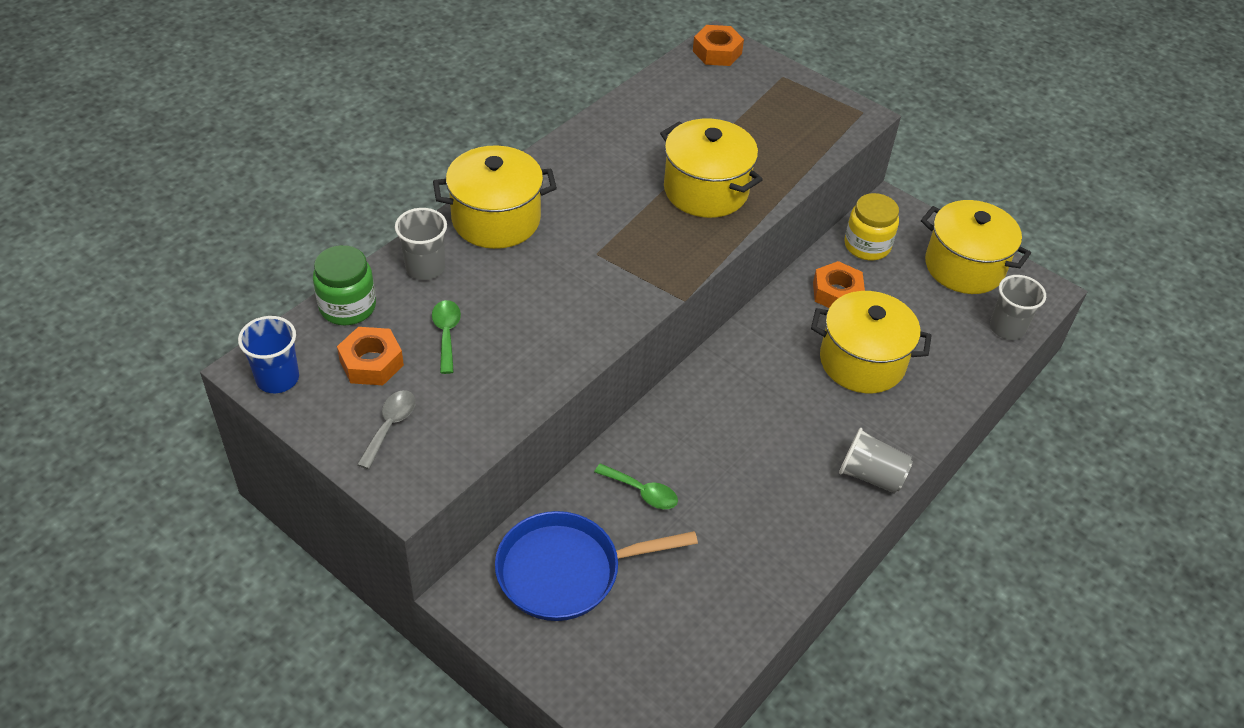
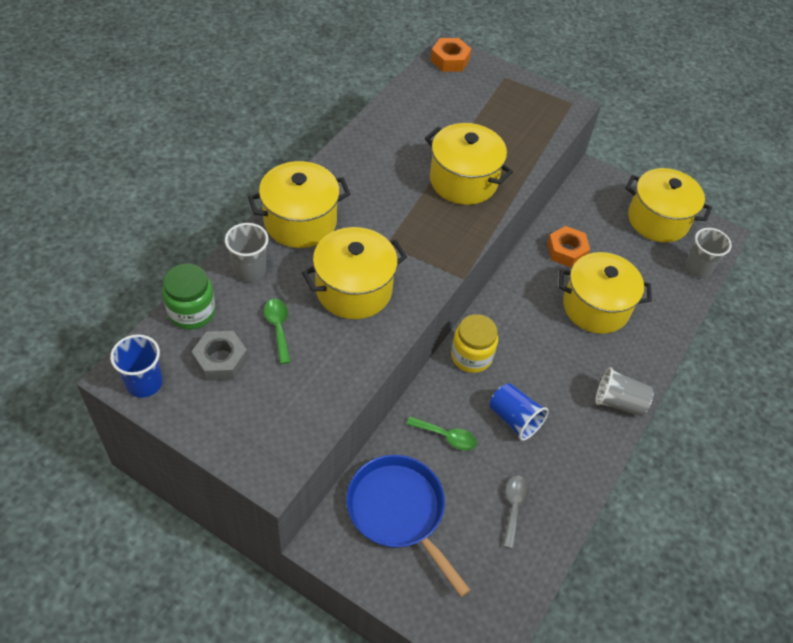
camera: 10 degrees left, 5 degrees up
(371, 363) = (221, 360): orange nut -> grey nut
(390, 426) = (246, 415): grey spoon -> grey spoon (514, 507)
(546, 300) = (354, 290): none -> yellow pot
(566, 571) = (399, 512): blue pan -> blue pan turned 75 degrees clockwise
(731, 481) = (514, 419): none -> blue cup
(867, 246) = (582, 209): yellow jar -> yellow jar (471, 356)

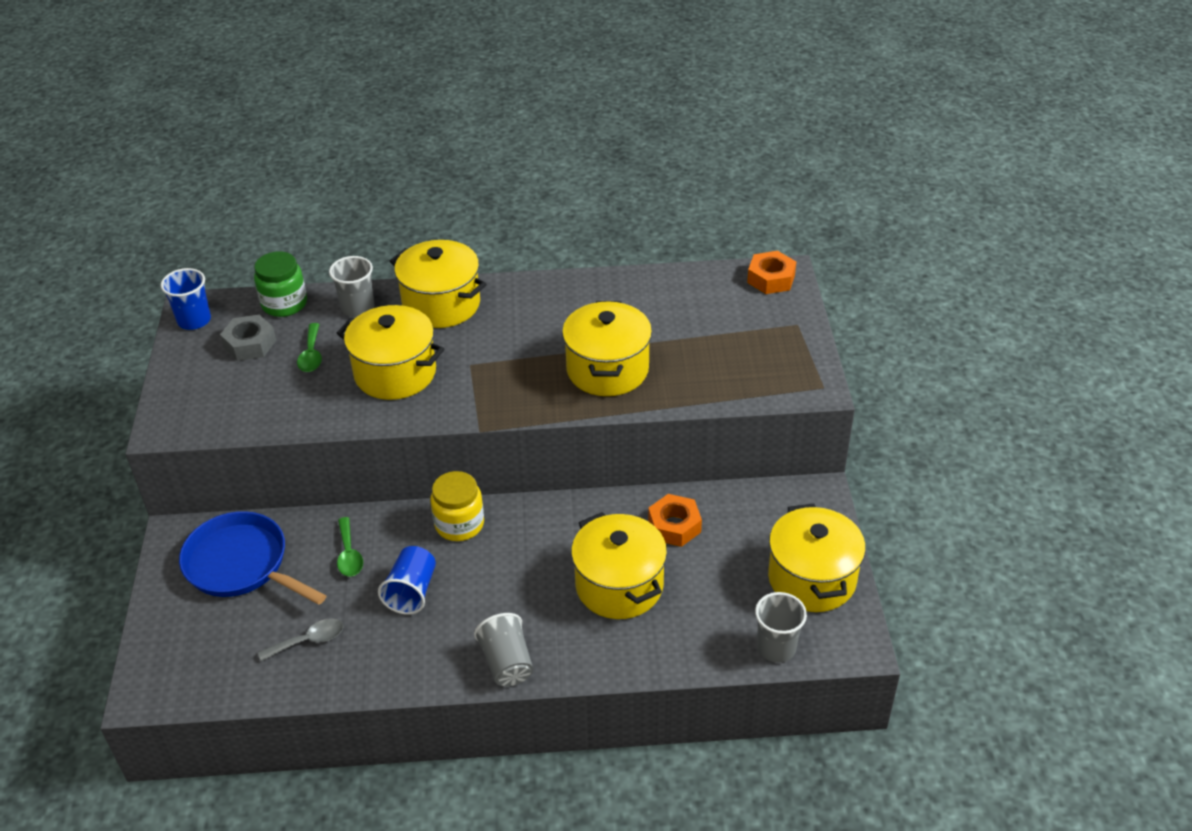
camera: 60 degrees right, 10 degrees down
(278, 328) = (311, 355): green spoon -> green spoon turned 135 degrees clockwise
(399, 512) = (242, 565): blue pan -> blue pan turned 75 degrees counterclockwise

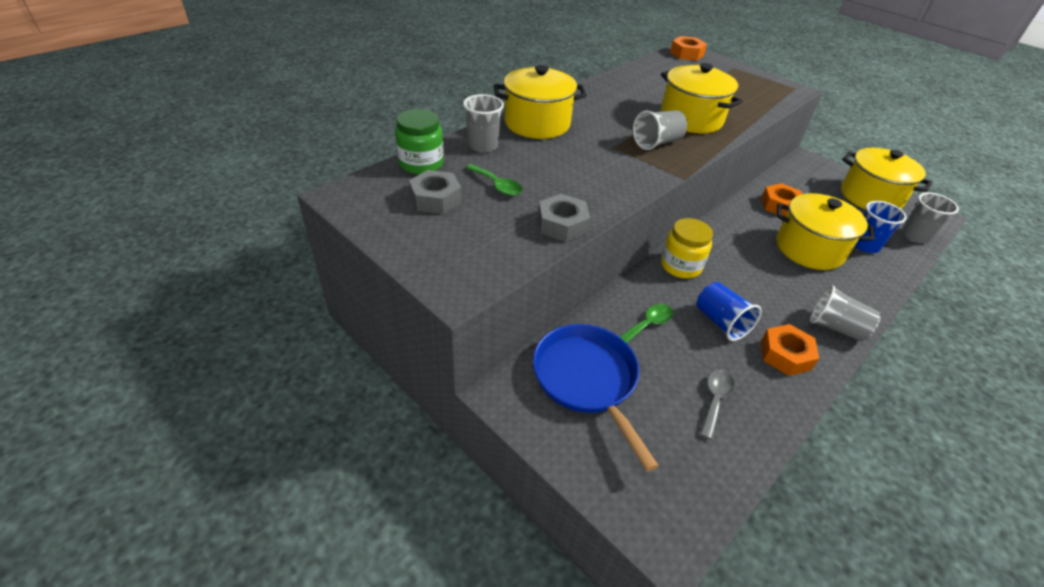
camera: 45 degrees left, 0 degrees up
(194, 320) = (358, 203): blue cup -> blue cup (865, 245)
(242, 565) = (587, 380): blue pan -> blue pan turned 75 degrees clockwise
(306, 417) = (562, 224): none -> grey nut
(349, 554) = (648, 325): green spoon -> green spoon turned 75 degrees counterclockwise
(395, 373) = (576, 171): yellow pot -> none
(420, 651) = (785, 355): none -> orange nut
(520, 380) = (657, 143): none -> grey cup

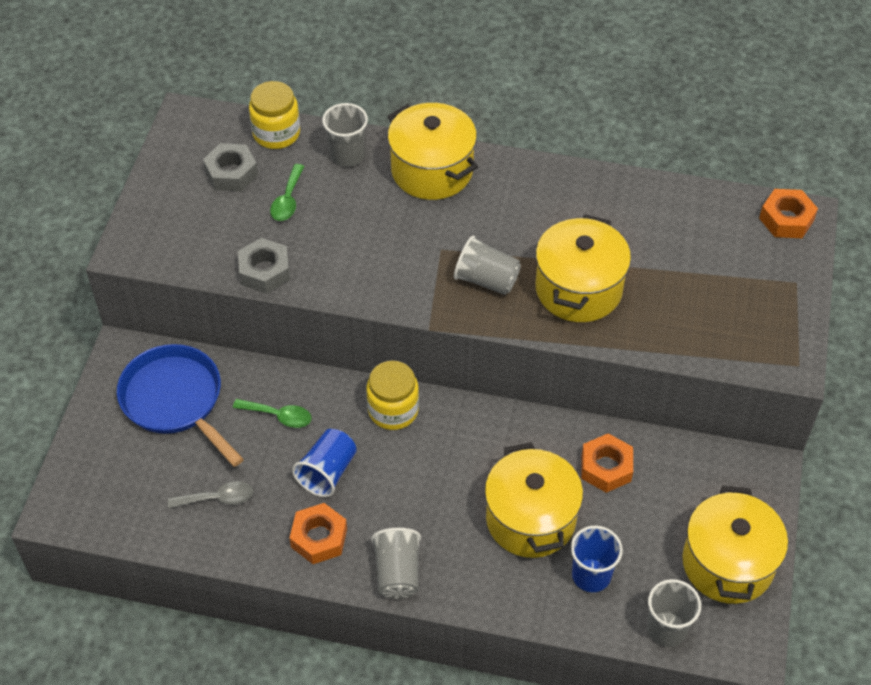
camera: 60 degrees right, 10 degrees up
(421, 164) = (276, 133): green jar -> yellow jar
(587, 380) = (176, 401): blue pan -> blue pan turned 75 degrees counterclockwise

